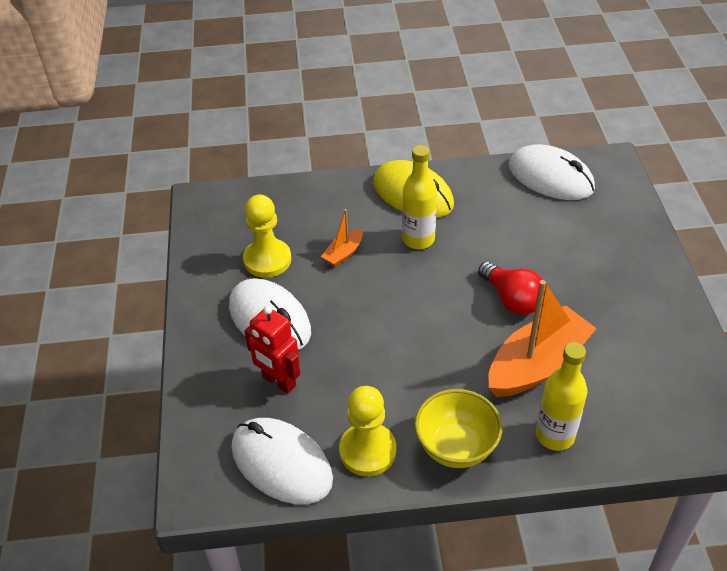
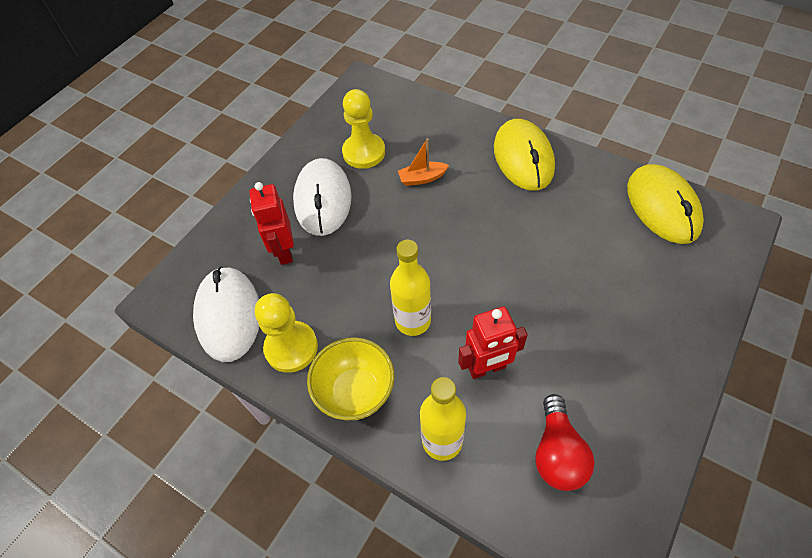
camera: 40 degrees right, 10 degrees up
(418, 239) = (491, 199): yellow bottle -> yellow bottle (413, 321)
(511, 299) = (520, 296): red light bulb -> red light bulb (557, 452)
(537, 364) = (487, 368): orange boat -> red robot
(550, 177) = (662, 206): white mouse -> yellow mouse

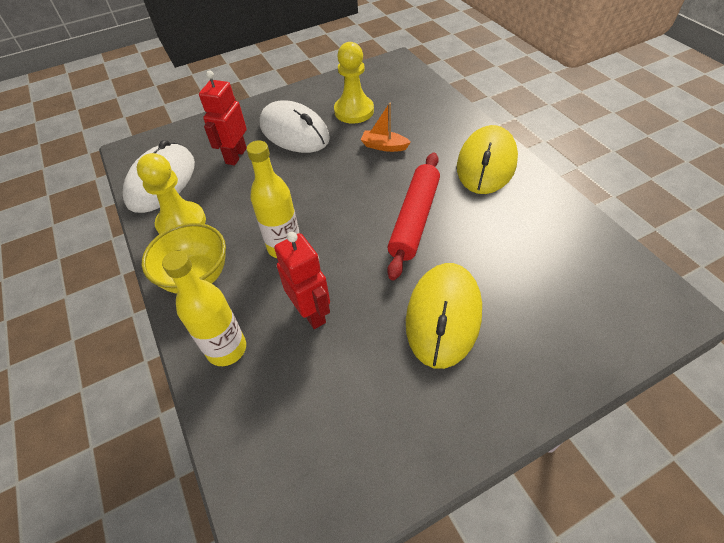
camera: 30 degrees right, 5 degrees down
(323, 199) = (294, 132): white mouse -> white mouse turned 75 degrees counterclockwise
(487, 368) = (311, 313): red robot -> red robot turned 135 degrees counterclockwise
(504, 239) = (414, 219): none -> red rolling pin
(557, 452) = (311, 415): red light bulb -> none
(662, 206) = (595, 257): yellow mouse -> yellow mouse (443, 316)

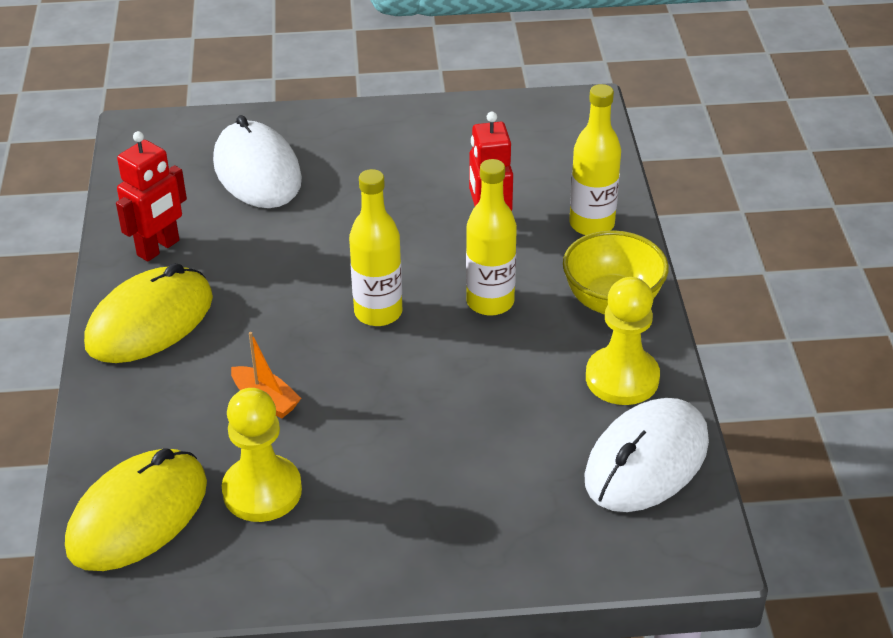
camera: 160 degrees left, 10 degrees down
(235, 156) = (511, 468): red robot -> red robot (158, 248)
(294, 132) = (391, 483): white mouse -> white mouse (257, 171)
(355, 214) = (378, 312): none -> yellow bottle
(414, 219) = (309, 282): red rolling pin -> none
(443, 316) = (356, 187): yellow mouse -> yellow mouse (138, 515)

